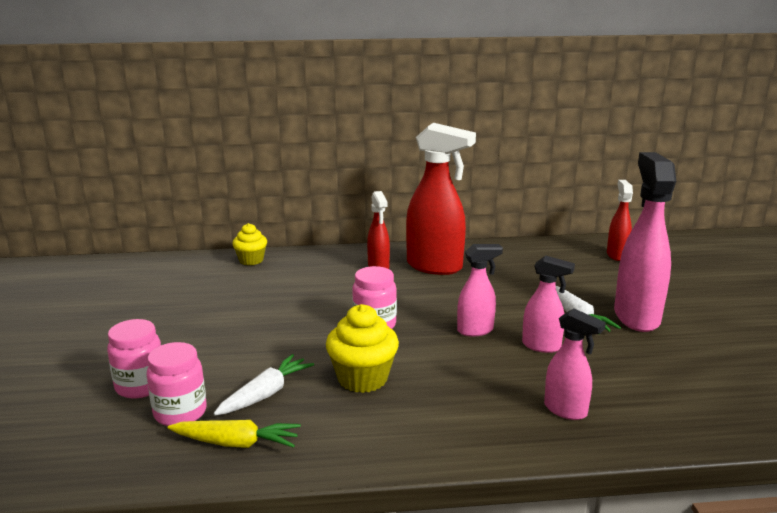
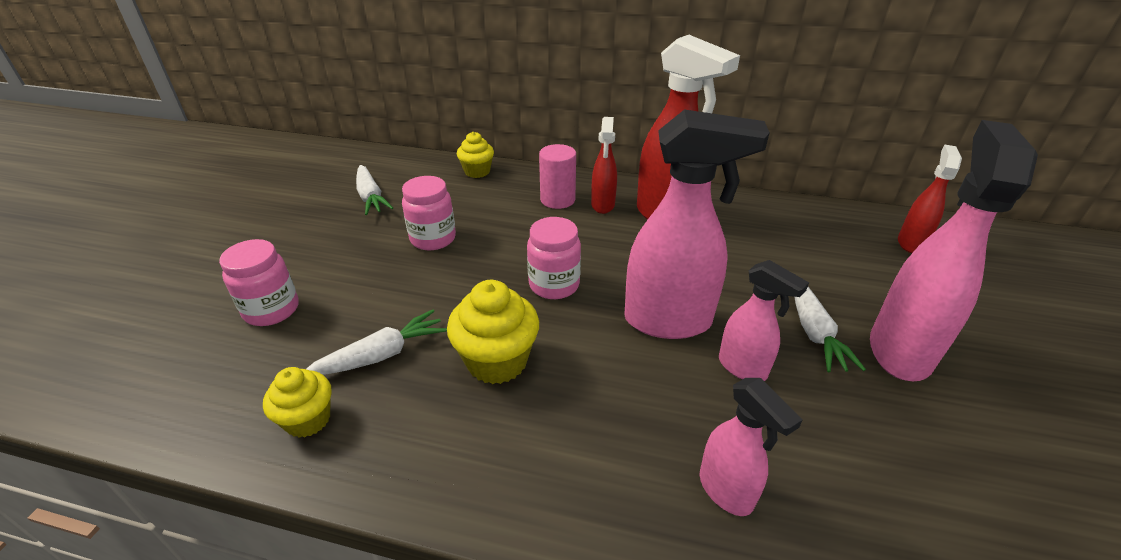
camera: 20 degrees right, 15 degrees up
(164, 294) = (371, 197): none -> white carrot
(180, 413) = (283, 357): pink jar -> pink jar (433, 239)
(237, 443) = (308, 419): yellow carrot -> yellow cupcake
(338, 269) = (557, 200): none -> pink cylinder
(476, 330) = (669, 321): pink spray bottle -> pink spray bottle, size x1.83

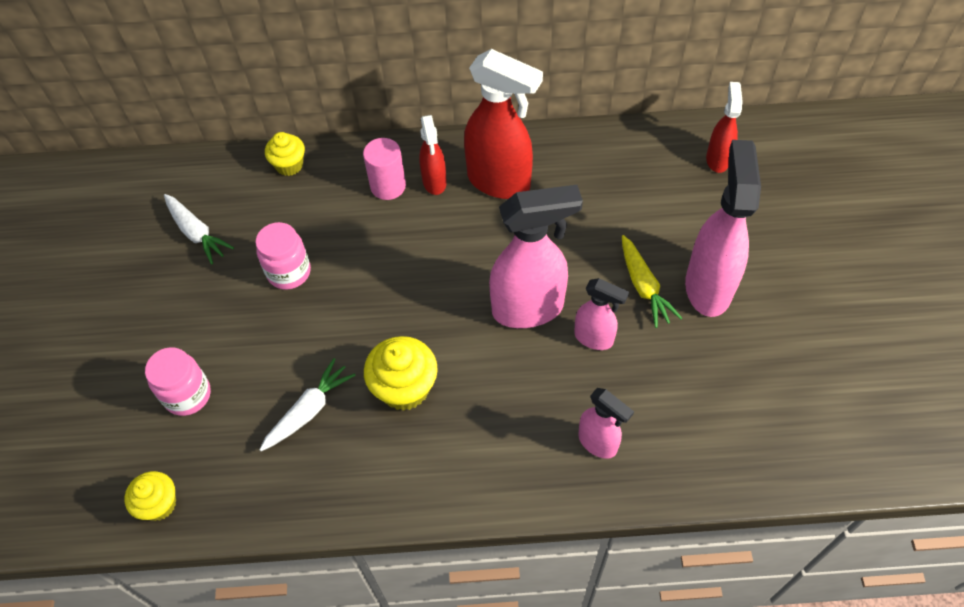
camera: 15 degrees left, 20 degrees up
(308, 419) = (284, 481): yellow cupcake -> yellow cupcake (159, 504)
(554, 285) = (422, 296): pink jar -> none
(814, 332) = (644, 287): white carrot -> yellow carrot

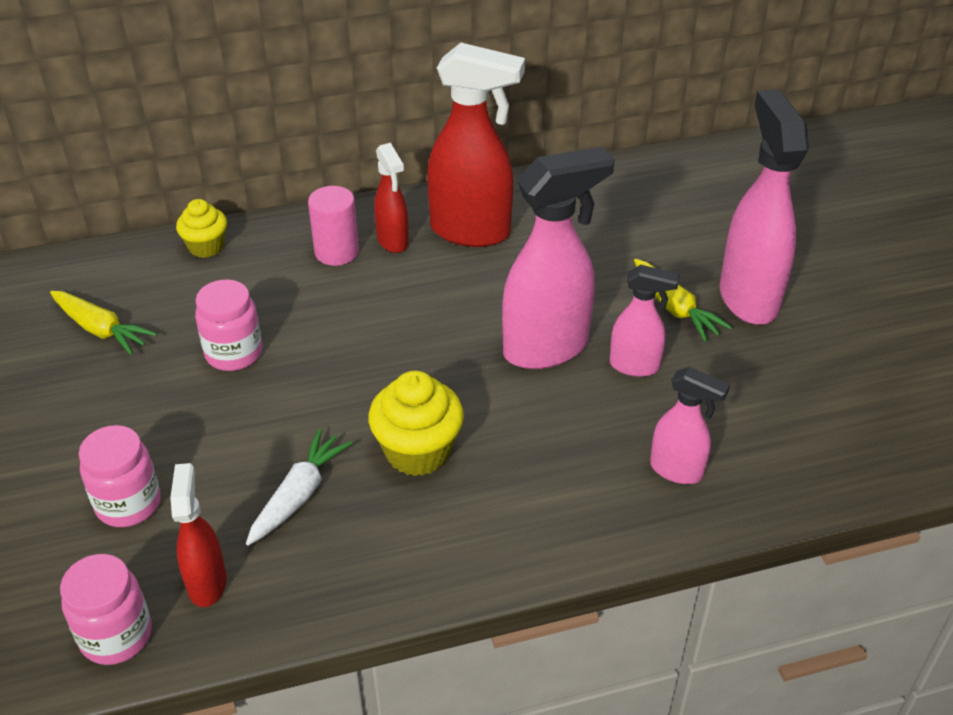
camera: 15 degrees left, 15 degrees down
(159, 504) = (116, 636): yellow cupcake -> pink jar
(197, 233) = (101, 330): white carrot -> yellow carrot
(717, 159) = (713, 181): red spray bottle -> red spray bottle (207, 582)

